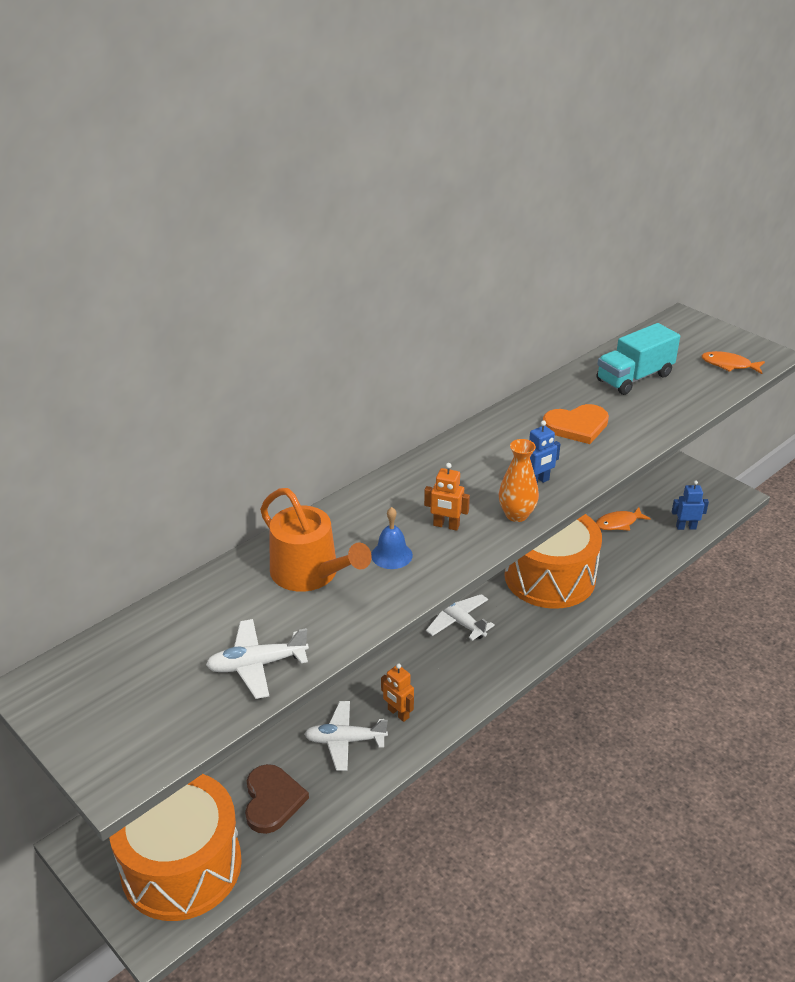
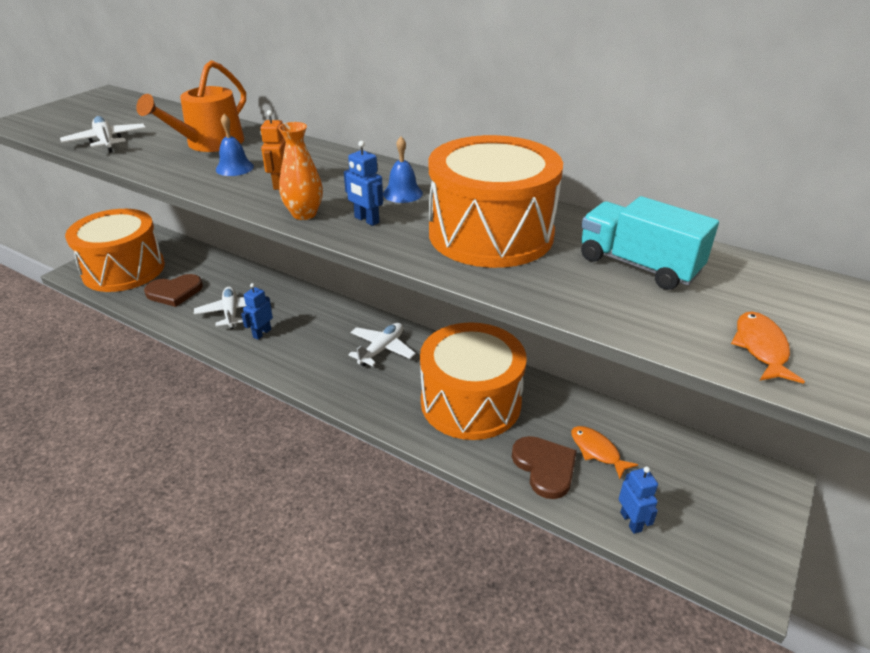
camera: 75 degrees right, 0 degrees up
(398, 713) = (262, 333): orange robot -> blue robot
(491, 457) = (402, 193): none -> blue bell
(577, 426) = (491, 234): orange heart -> orange drum
(631, 553) = (545, 467): none -> brown heart

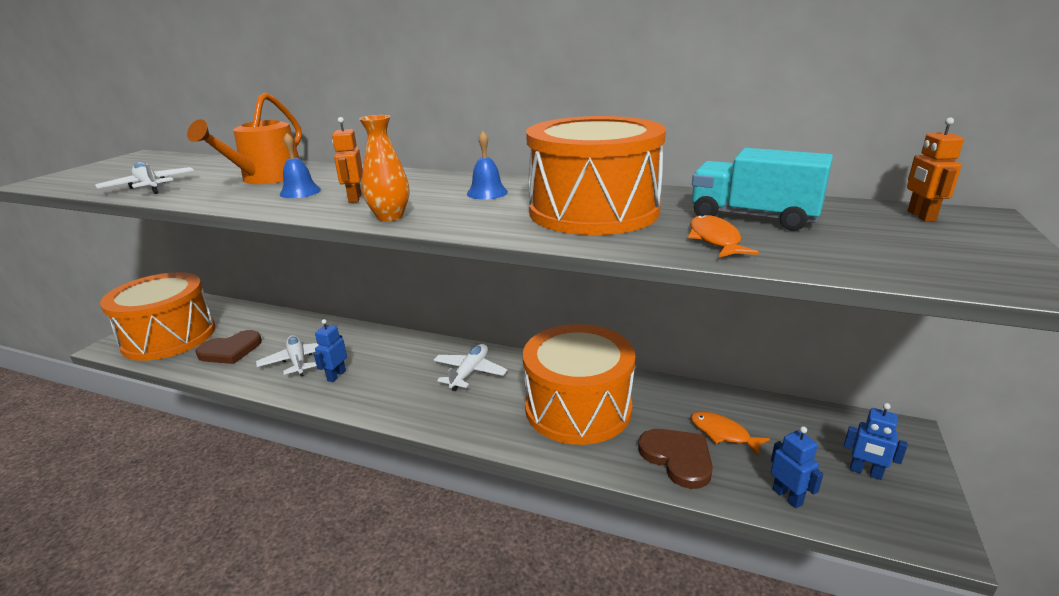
camera: 10 degrees left, 10 degrees down
(366, 220) = (459, 214): blue robot -> blue robot (865, 472)
(761, 348) = (921, 261): orange fish -> orange fish (715, 240)
(807, 289) = (920, 216): none -> orange robot

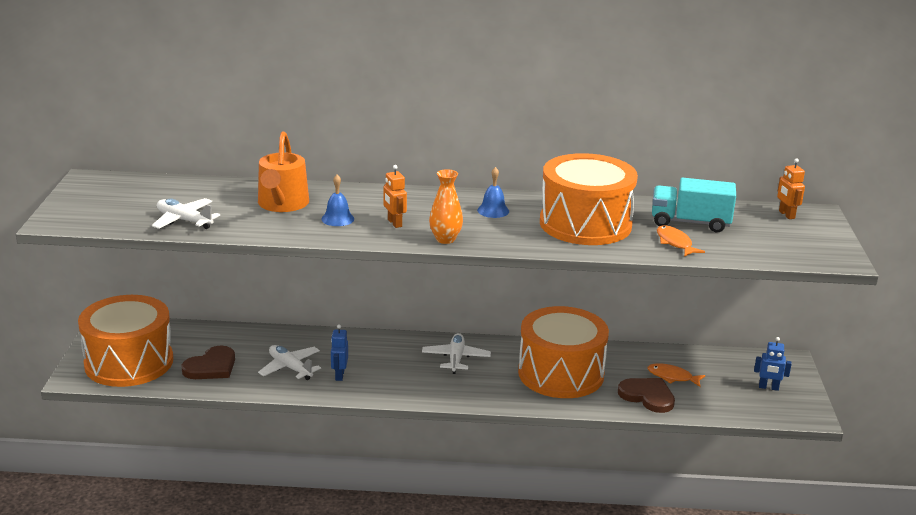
camera: 20 degrees left, 0 degrees up
(787, 496) = (724, 408): blue robot -> none

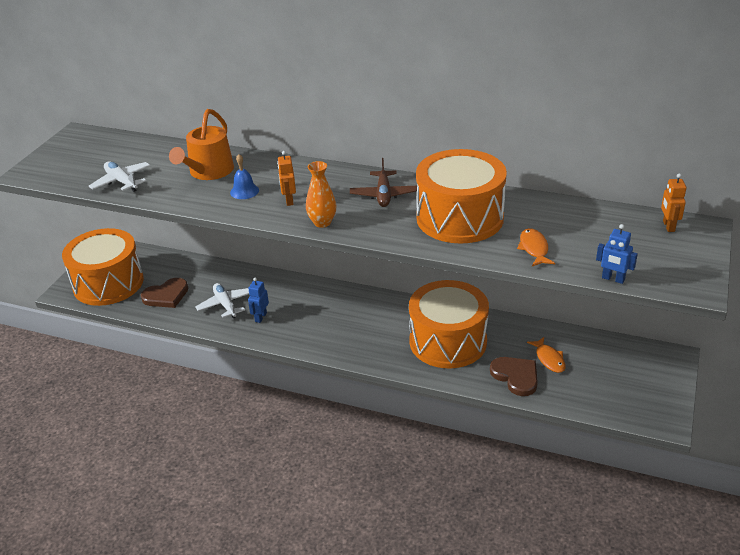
camera: 20 degrees right, 10 degrees up
(456, 359) = (364, 313): white plane -> none
(493, 210) = (383, 195): blue bell -> brown plane
(672, 377) = (549, 359): orange fish -> orange fish turned 150 degrees counterclockwise
(690, 223) = (563, 226): turquoise truck -> none
(768, 387) = (638, 384): blue robot -> blue robot (613, 279)

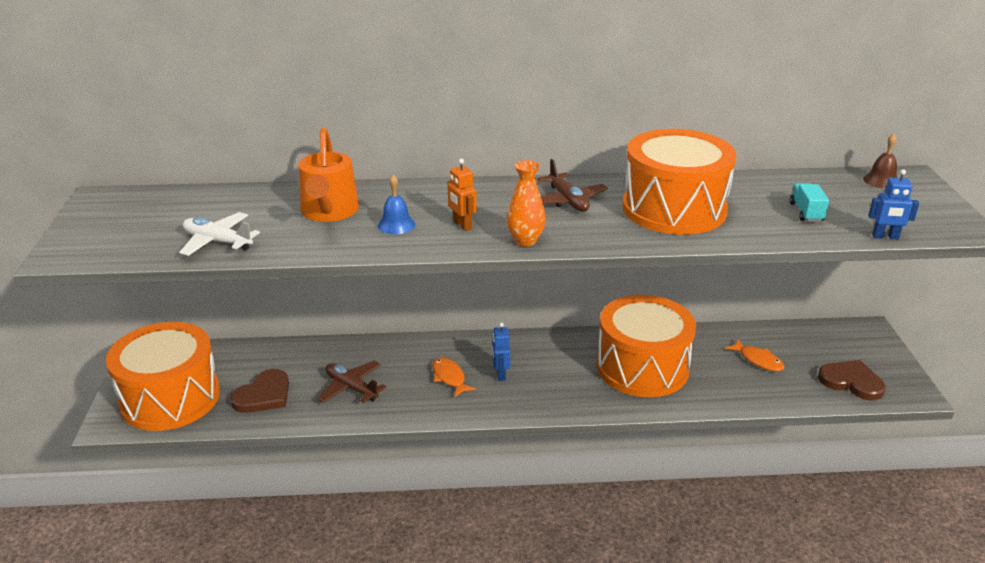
camera: 25 degrees left, 5 degrees down
(225, 305) = (351, 388): white plane -> brown plane
(260, 317) = (407, 392): blue robot -> blue robot (500, 374)
(516, 376) = (740, 386): brown heart -> brown heart (851, 382)
(534, 248) = (780, 224): orange fish -> orange fish (449, 377)
(567, 243) = (806, 212): none -> turquoise truck
(668, 226) = (881, 181): orange robot -> brown bell

